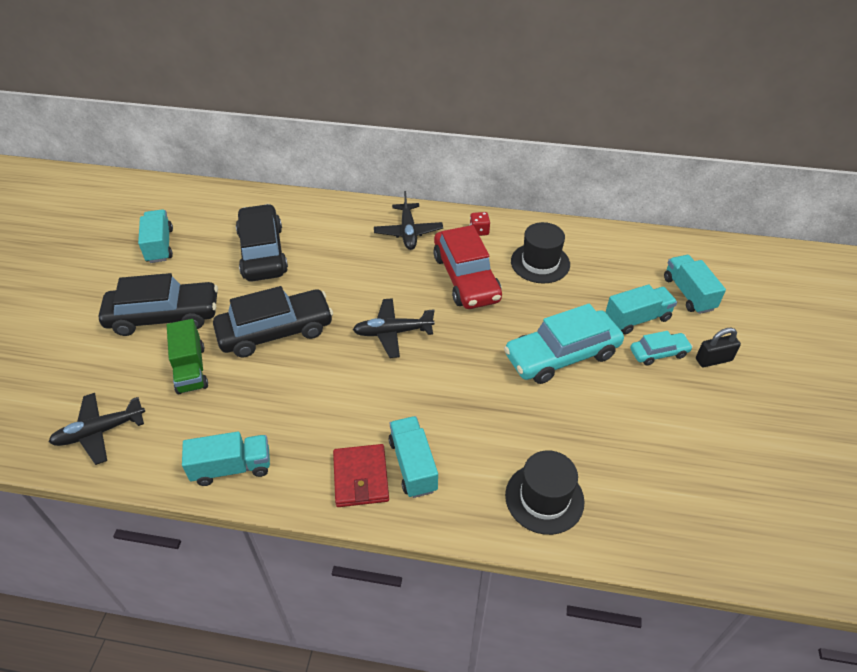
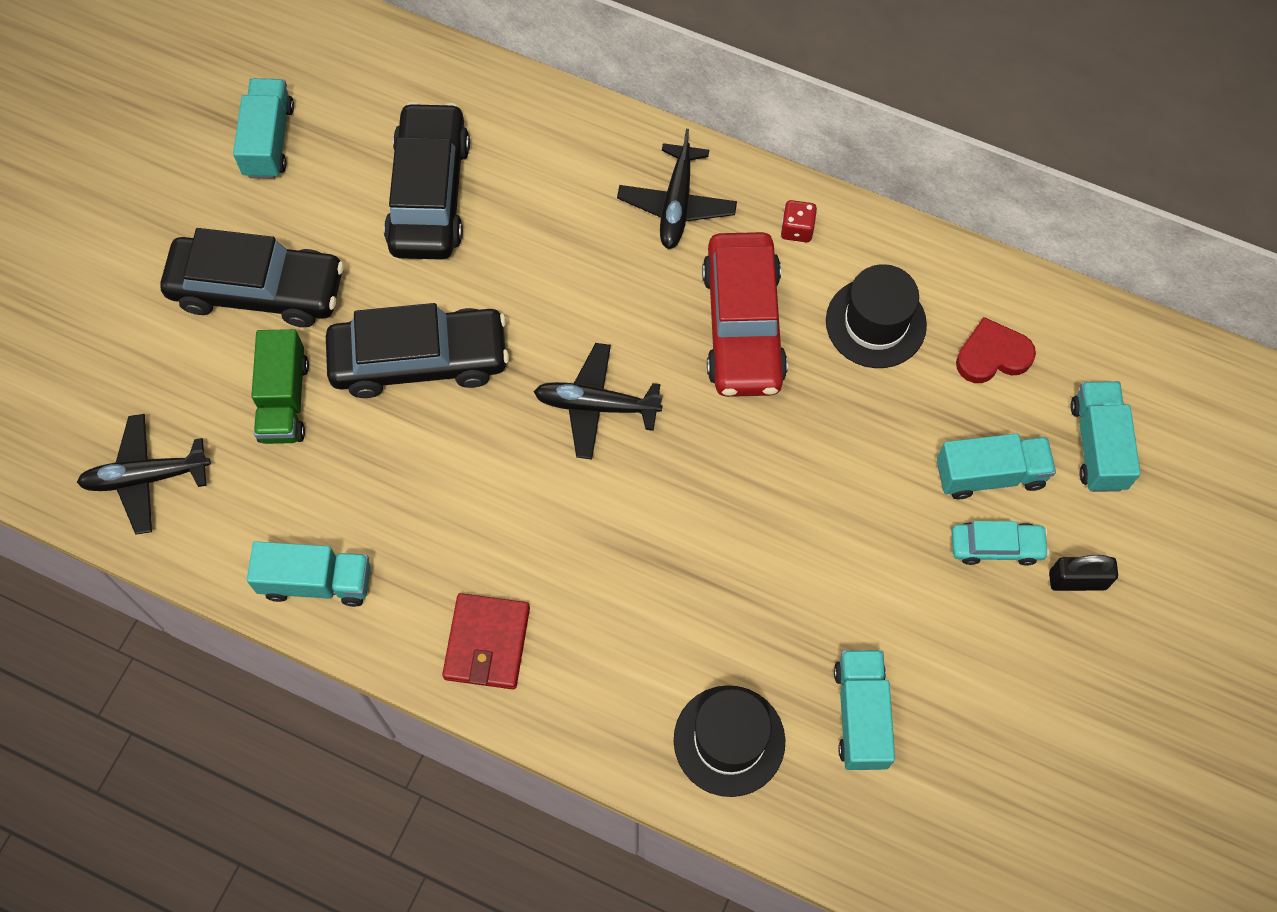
camera: 15 degrees right, 20 degrees up
(413, 465) = (564, 643): turquoise truck -> turquoise truck (861, 715)
(561, 355) = (842, 513): turquoise car -> none
(610, 265) = (992, 355): none -> red heart

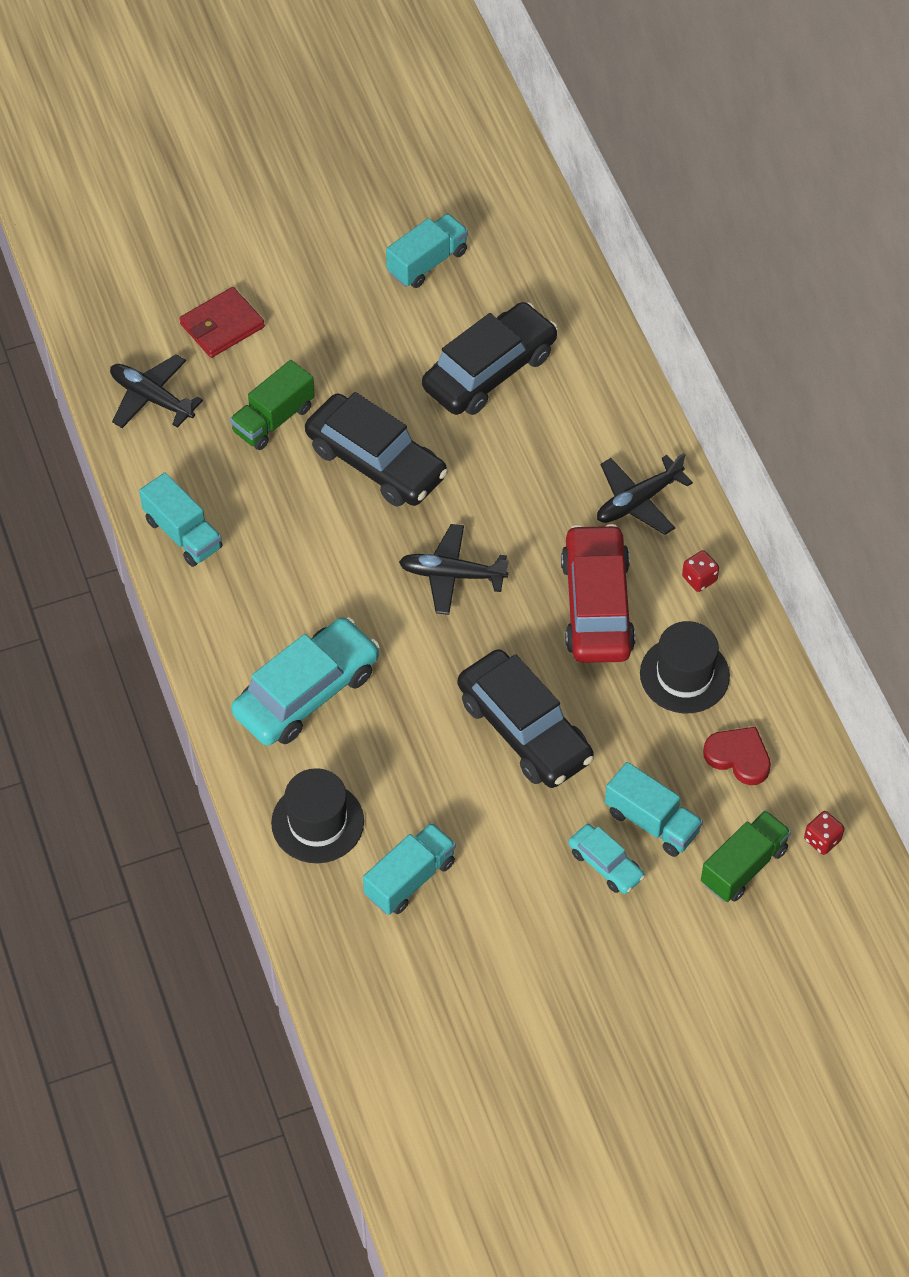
camera: 45 degrees right, 10 degrees down
(258, 290) = (326, 345): black car -> black car (524, 730)
(487, 643) = (240, 649): red wallet -> red wallet (222, 326)
(589, 628) = (306, 692): none -> turquoise car
(596, 406) = (451, 575): black plane -> black plane turned 45 degrees counterclockwise
(743, 325) = (597, 605): red car -> red car turned 135 degrees clockwise
(1077, 580) = (634, 927): black padlock -> none
(1097, 445) = (744, 866): turquoise truck -> green truck
(1127, 366) = (822, 840): none -> red dice

